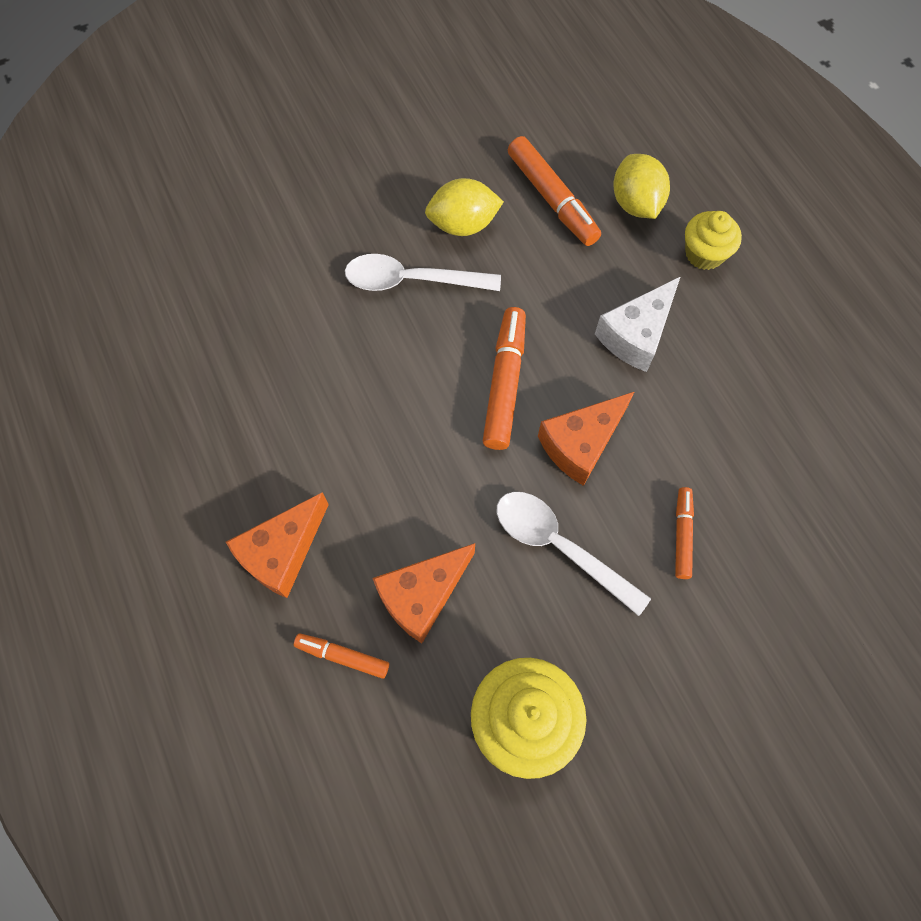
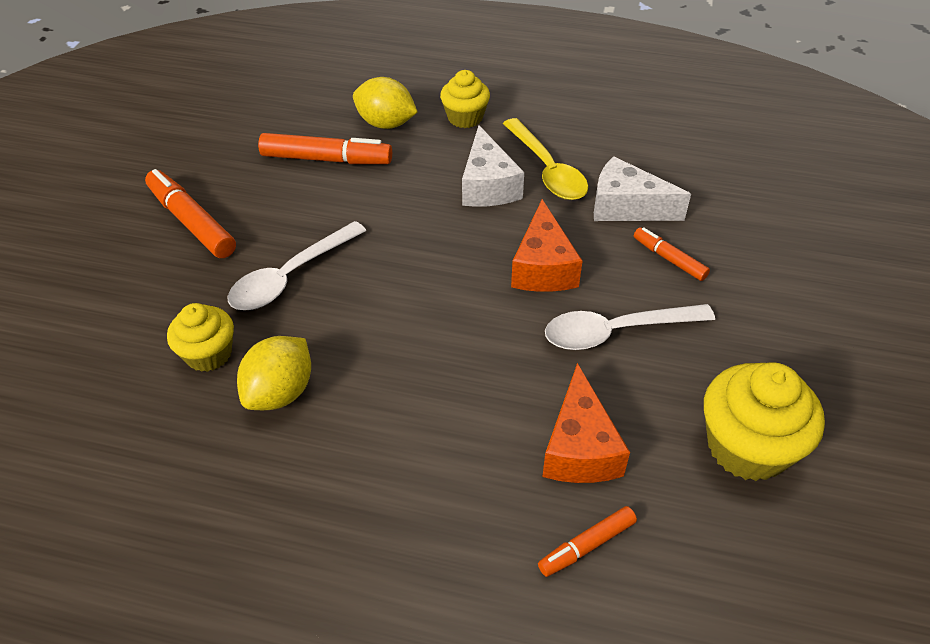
camera: 50 degrees left, 20 degrees down
(282, 552) = (441, 530): orange cheese -> none
(302, 293) = (208, 354): none -> yellow cupcake
(463, 225) = (282, 217): yellow lemon -> yellow lemon (280, 392)
(505, 383) = (446, 278): orange marker -> orange marker (192, 222)
(701, 364) = (547, 169): none -> yellow spoon
(715, 459) = (626, 207): none -> white cheese

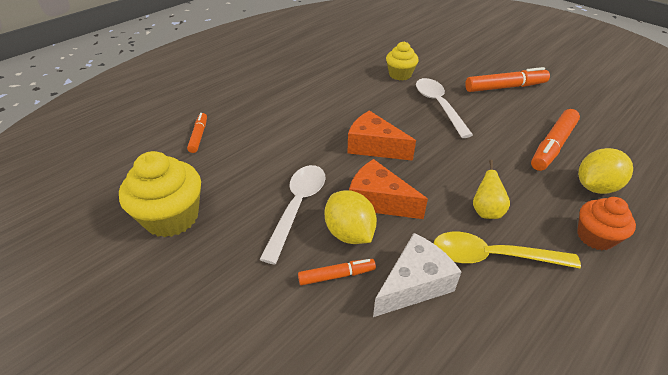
camera: 120 degrees right, 5 degrees down
(280, 392) = (361, 86): yellow lemon -> yellow lemon (349, 233)
(465, 118) = (595, 237): yellow cupcake -> orange cupcake
(487, 185) = (486, 211): white cheese -> yellow pear
(579, 447) = (243, 155): orange cheese -> orange cheese (374, 147)

